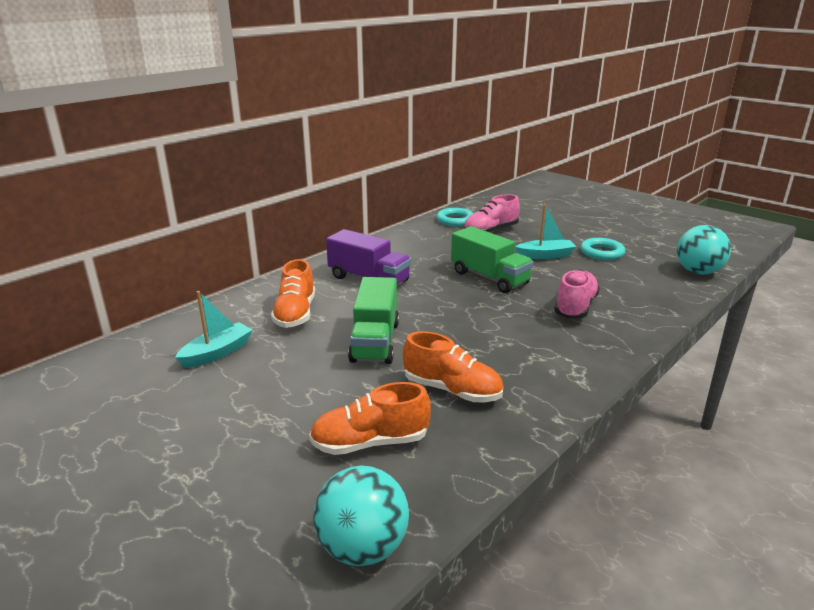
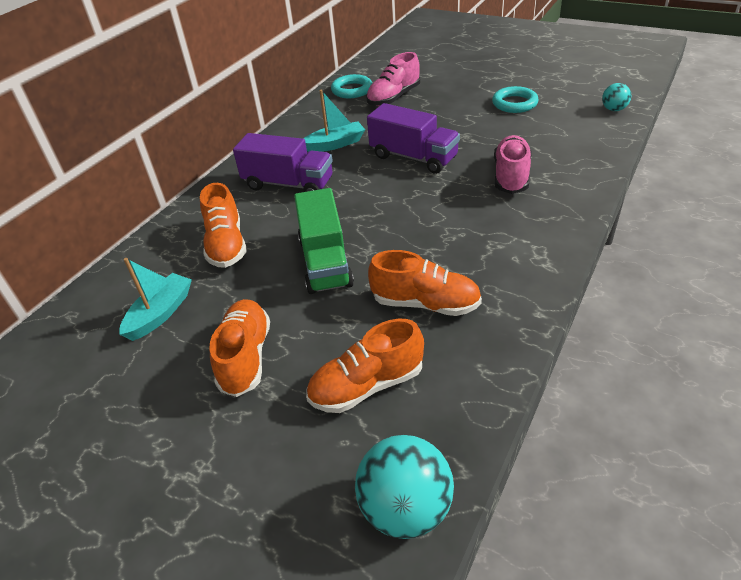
camera: 10 degrees left, 15 degrees up
(273, 399) = (245, 357): none -> orange shoe
(489, 278) = (413, 157): green truck -> purple truck
(545, 255) = (460, 118): turquoise boat -> turquoise boat (335, 144)
(698, 272) = (614, 109): turquoise ball -> turquoise ball, size x0.54

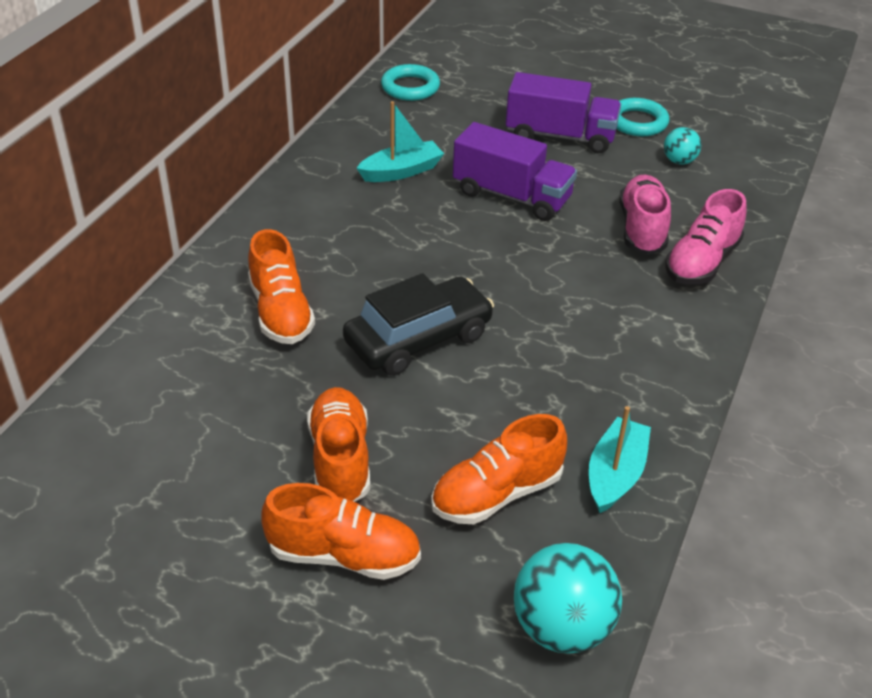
camera: 10 degrees left, 0 degrees up
(160, 313) = (214, 403): turquoise boat -> turquoise boat (615, 474)
(288, 184) = (347, 228): purple truck -> purple truck (560, 136)
(325, 262) = (418, 339): green truck -> black car
(394, 98) = (471, 103): pink shoe -> pink shoe (701, 262)
(425, 304) = (553, 395): orange shoe -> orange shoe (344, 555)
(614, 109) = (766, 138): turquoise ball -> turquoise ball (679, 161)

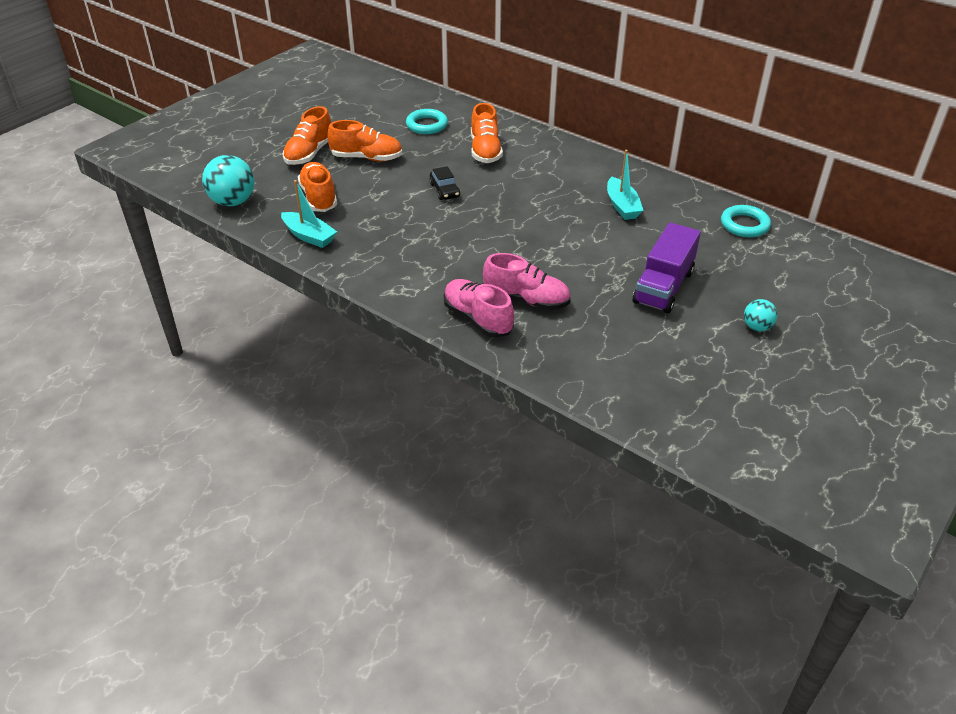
camera: 105 degrees right, 0 degrees up
(280, 312) = (485, 151): orange shoe -> orange shoe turned 90 degrees counterclockwise
(418, 339) = (444, 190): black car -> black car, size x0.52
(511, 196) = (582, 248): purple truck -> none
(637, 122) = (684, 336): turquoise ring -> turquoise ring (427, 125)
(679, 161) = (617, 344): turquoise ball -> turquoise ball (757, 327)

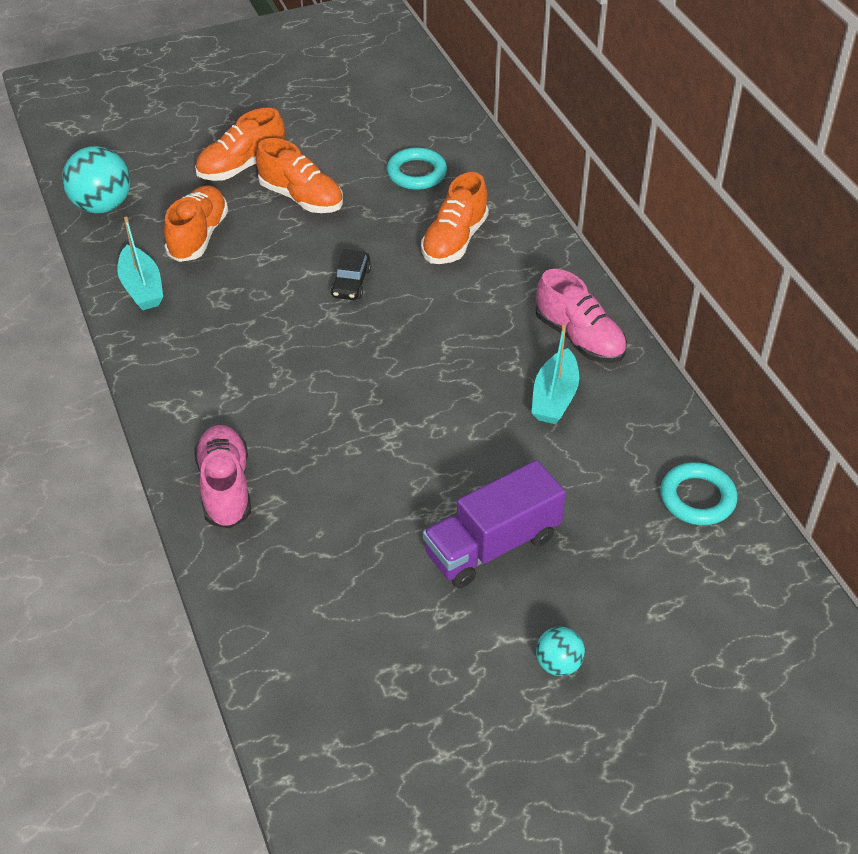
camera: 30 degrees right, 5 degrees up
(526, 300) = (305, 487): pink shoe -> pink shoe (579, 338)

